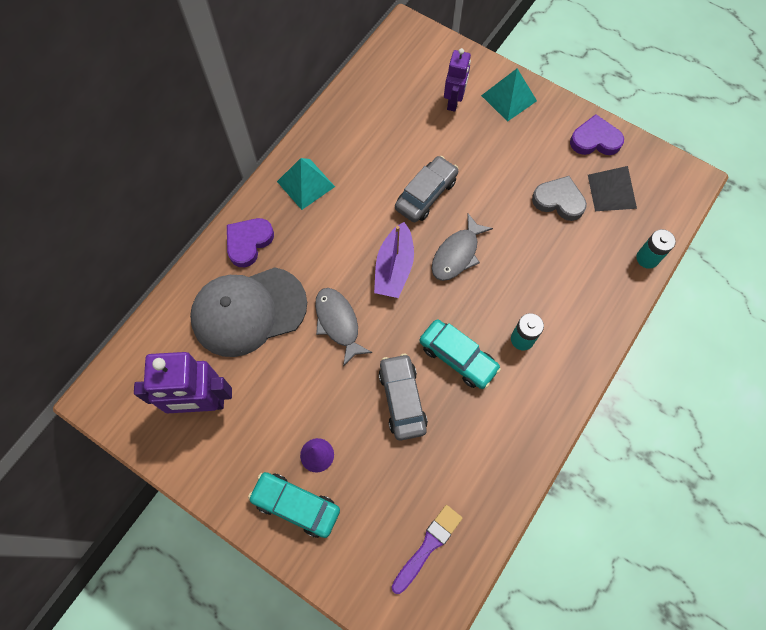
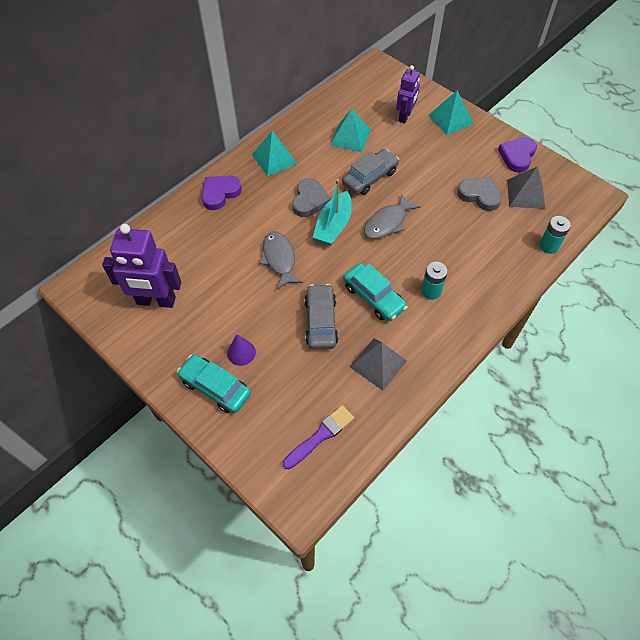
camera: 10 degrees right, 10 degrees down
(248, 311) = (209, 241): grey cap -> none
(359, 236) = (309, 200): none -> grey heart
(392, 140) = (350, 137): none -> turquoise pyramid
(394, 268) = (333, 226): purple boat -> turquoise boat
(477, 443) = (378, 363): none -> grey pyramid
(595, 140) = (517, 156): purple heart -> purple heart turned 75 degrees counterclockwise

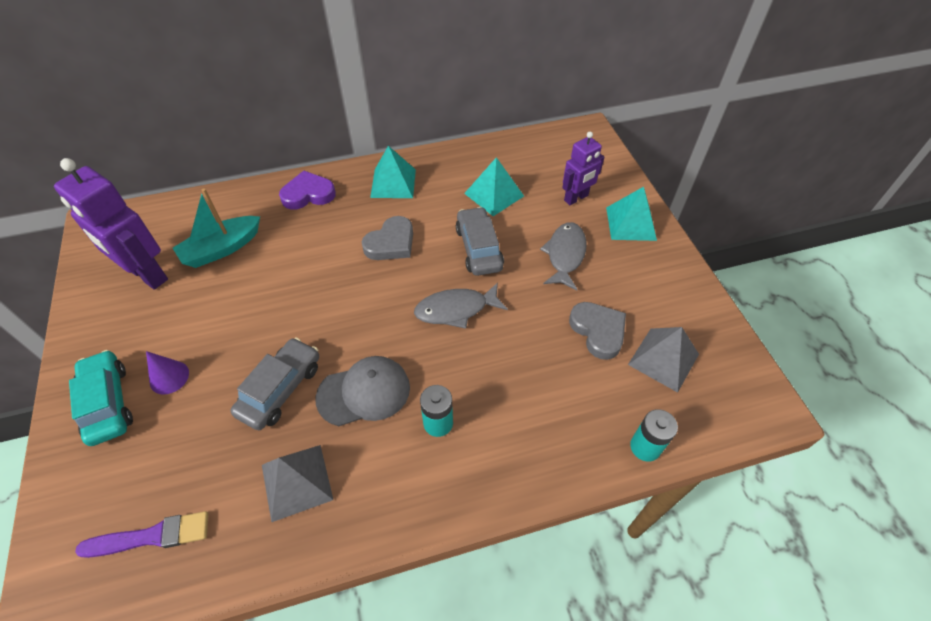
camera: 30 degrees right, 5 degrees down
(279, 259) = (303, 292): grey fish -> grey fish (565, 255)
(333, 226) = (392, 283): turquoise boat -> turquoise boat (222, 249)
(370, 178) = (479, 248): grey car -> grey car turned 90 degrees counterclockwise
(373, 297) = (364, 392): turquoise car -> grey cap
(517, 156) = (687, 305): purple heart -> none

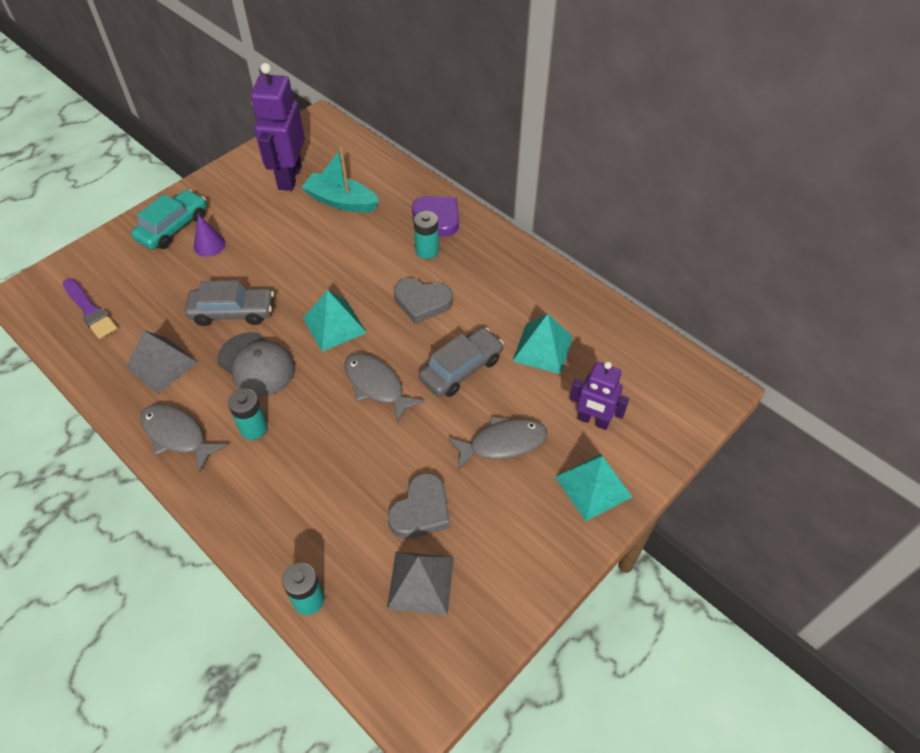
camera: 60 degrees right, 0 degrees up
(338, 216) = (427, 250): none -> turquoise battery
(393, 183) = (497, 266): turquoise pyramid -> turquoise pyramid (334, 325)
(401, 497) = (177, 435): none -> grey fish

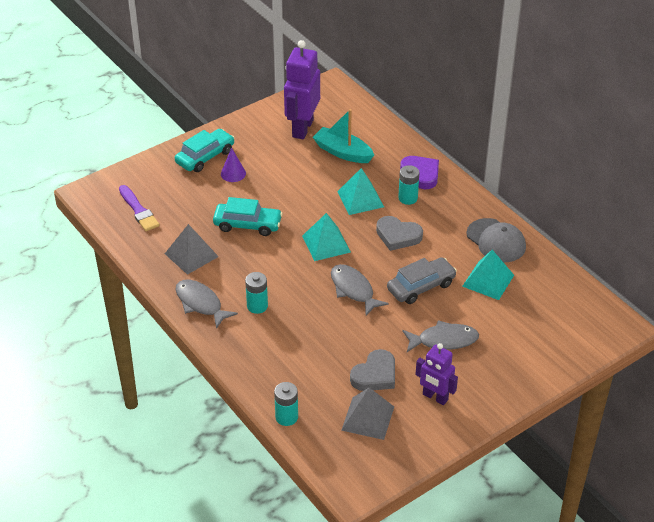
camera: 10 degrees right, 10 degrees down
(232, 312) = (247, 225): grey car -> turquoise car
(256, 364) = (263, 264): grey cap -> grey cap (496, 241)
(593, 421) = (517, 334): purple robot -> purple robot (435, 397)
(593, 486) = (507, 377): turquoise pyramid -> turquoise pyramid (360, 199)

